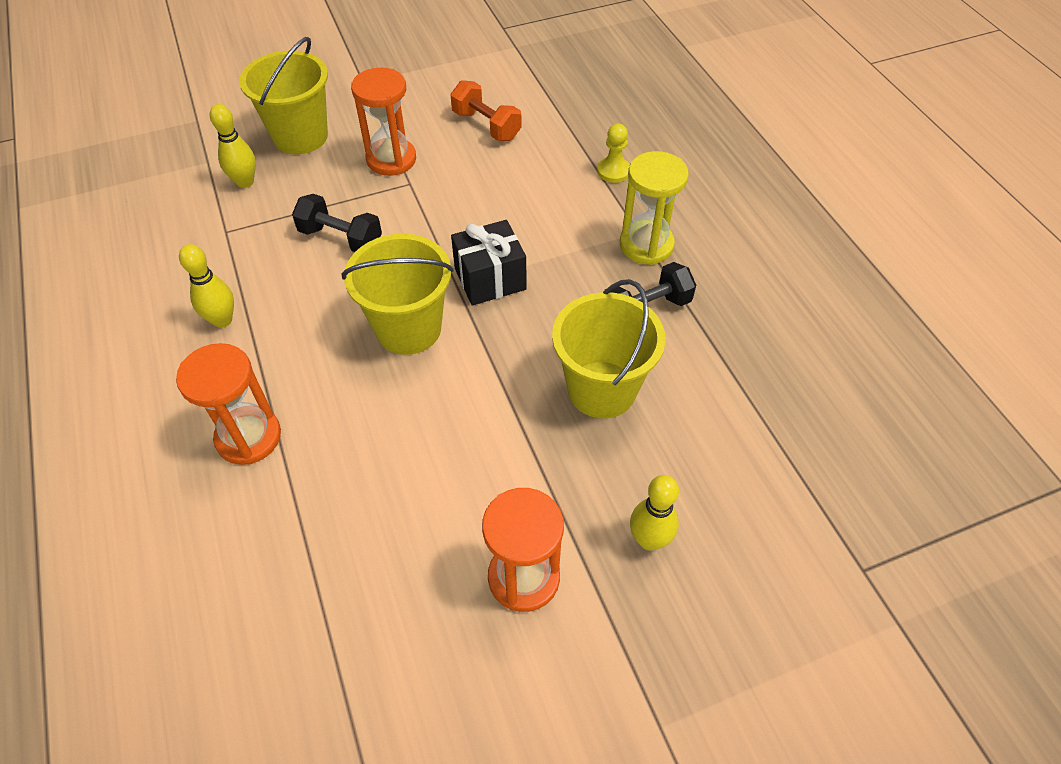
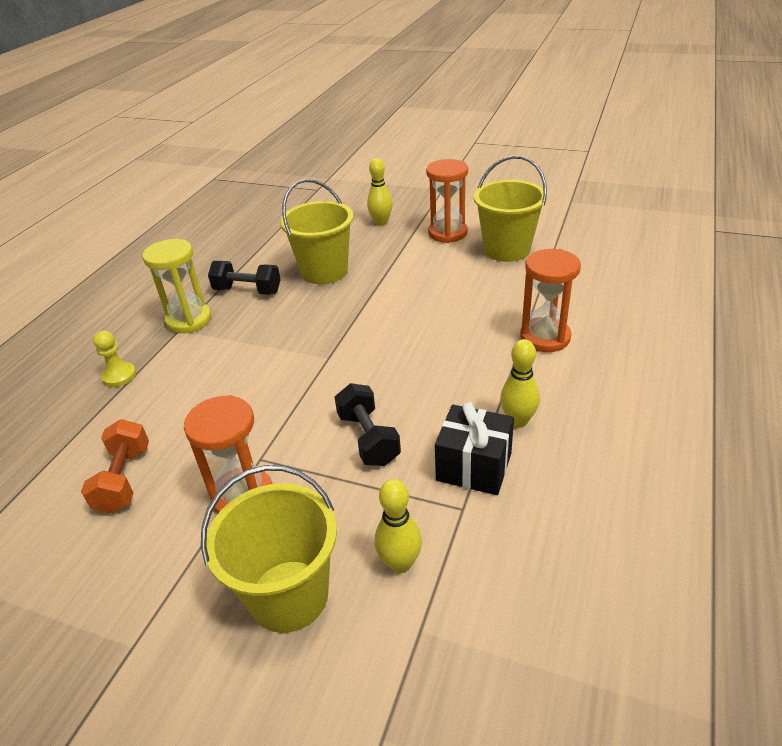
camera: 135 degrees left, 15 degrees down
(408, 328) = (389, 347): yellow bucket -> yellow bucket (507, 249)
(490, 279) = (303, 350): black gift -> black gift (474, 467)

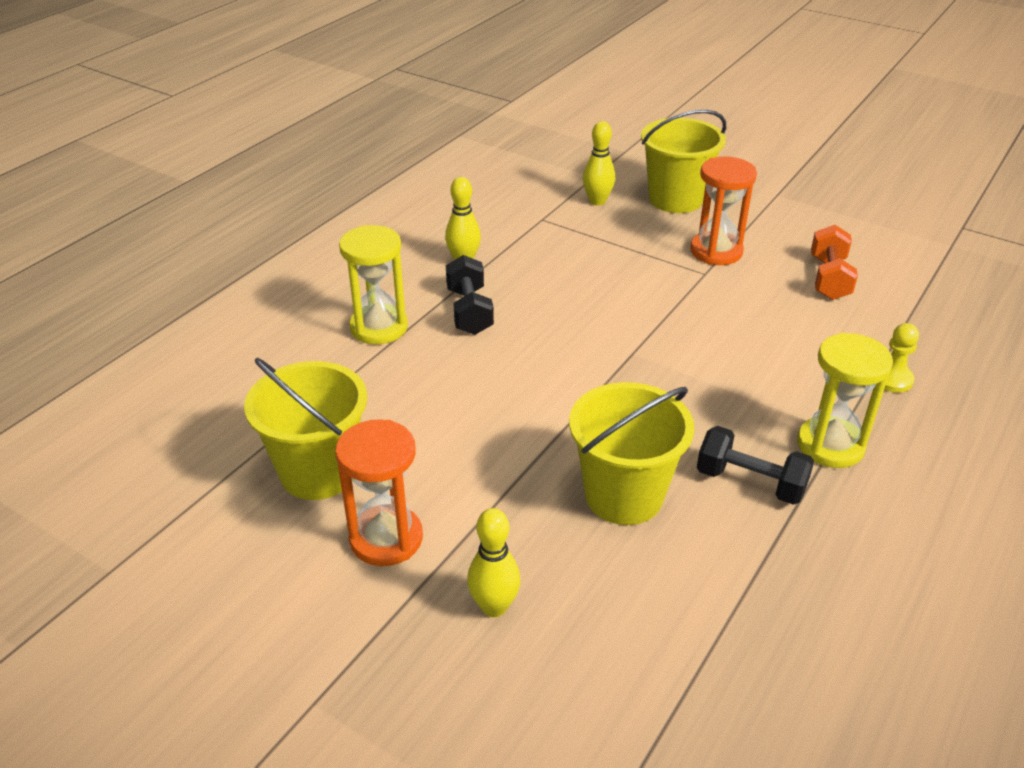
camera: 170 degrees left, 0 degrees up
(368, 439) = (603, 271): black dumbbell -> black dumbbell (469, 311)
(474, 467) = (520, 239): black gift -> none
(545, 337) = (379, 327): orange hourglass -> yellow hourglass

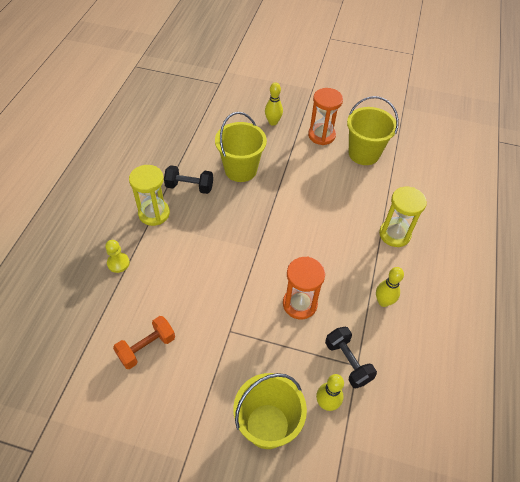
camera: 160 degrees right, 15 degrees up
(469, 311) = (355, 258): black dumbbell -> black dumbbell (347, 362)
(716, 251) = (225, 359): orange hourglass -> orange hourglass (300, 304)
(829, 278) = (146, 347): orange dumbbell -> orange dumbbell turned 60 degrees clockwise

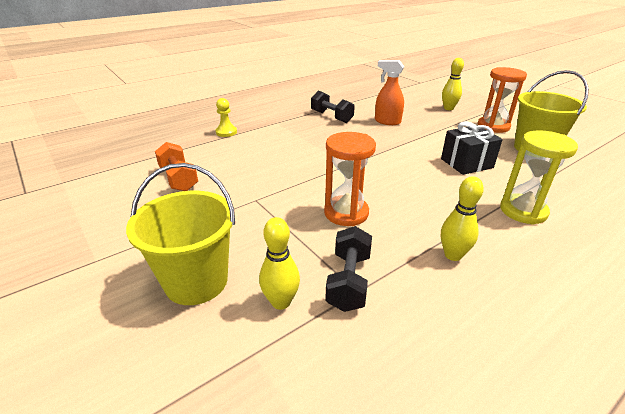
camera: 40 degrees right, 20 degrees down
(146, 347) = (178, 179): orange dumbbell -> orange dumbbell turned 60 degrees clockwise
(154, 213) = (286, 120): yellow hourglass -> none
(240, 170) = (387, 121): yellow bucket -> orange spray bottle
(334, 198) = (466, 163): none -> black gift

